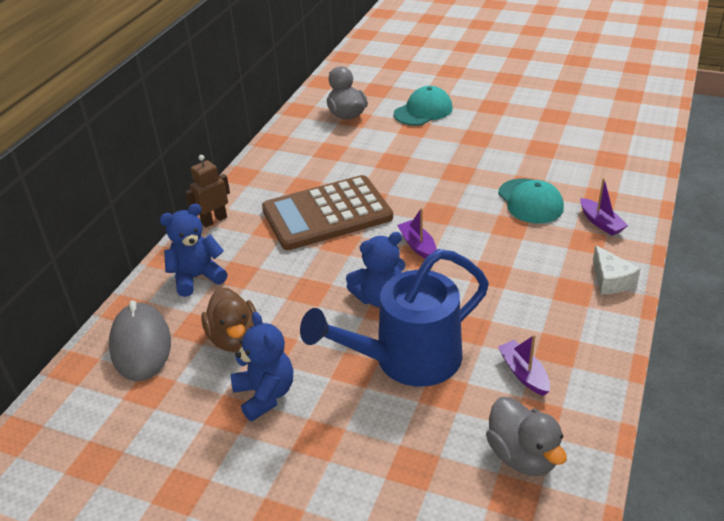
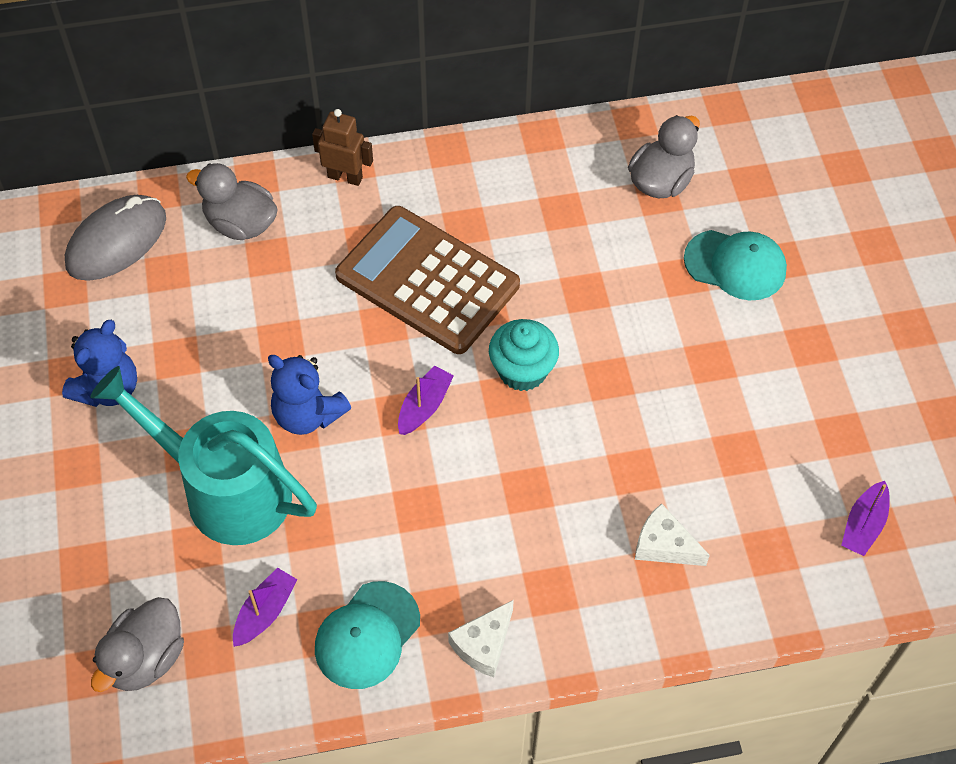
camera: 55 degrees right, 20 degrees up
(197, 277) = (240, 223): blue teddy bear -> grey duck
(234, 338) = (169, 315): brown duck -> none
(406, 360) = (224, 489): blue watering can -> turquoise watering can
(426, 200) = (522, 370): none -> turquoise cupcake
(530, 201) = (597, 490): turquoise cap -> turquoise cap (367, 635)
(584, 191) = (664, 545): none -> white cheese
(601, 223) = (601, 592): purple boat -> purple boat (863, 525)

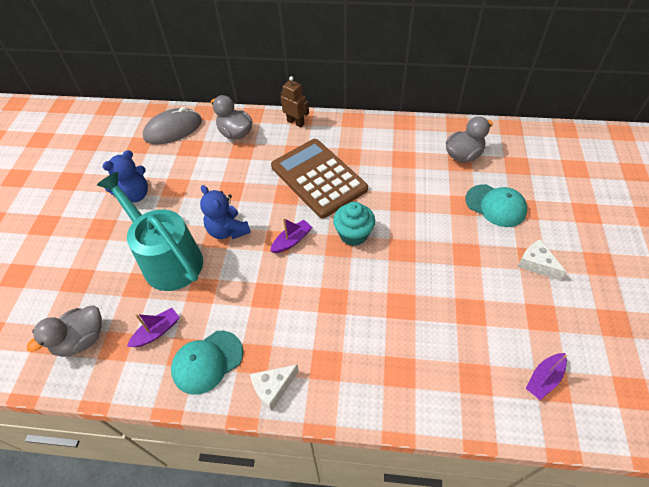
camera: 20 degrees right, 5 degrees down
(664, 545) = (406, 356): white cheese -> white cheese (536, 264)

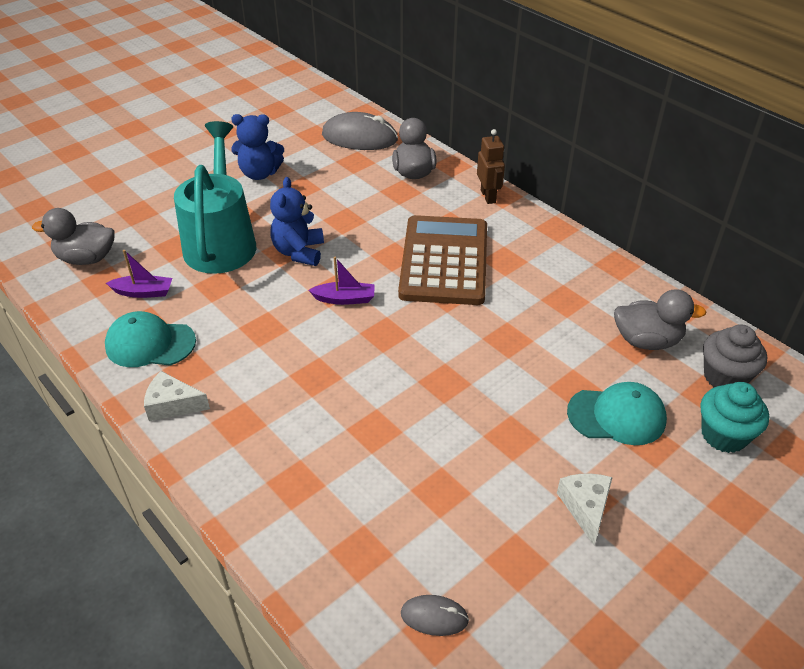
camera: 40 degrees right, 10 degrees down
(353, 234) = (412, 334): turquoise cupcake -> turquoise cupcake (724, 435)
(495, 205) = (617, 416): turquoise cap -> turquoise cap turned 75 degrees counterclockwise
(513, 151) = (725, 377): none -> grey cupcake
(544, 379) = (434, 617): purple boat -> grey mouse

